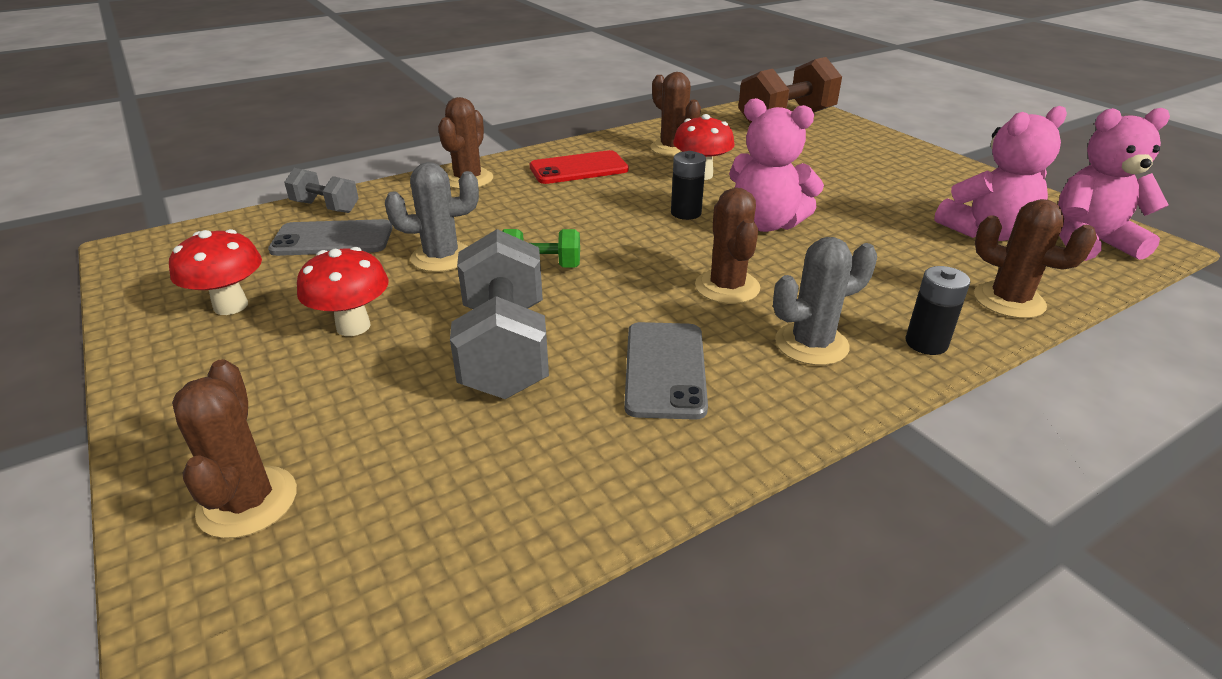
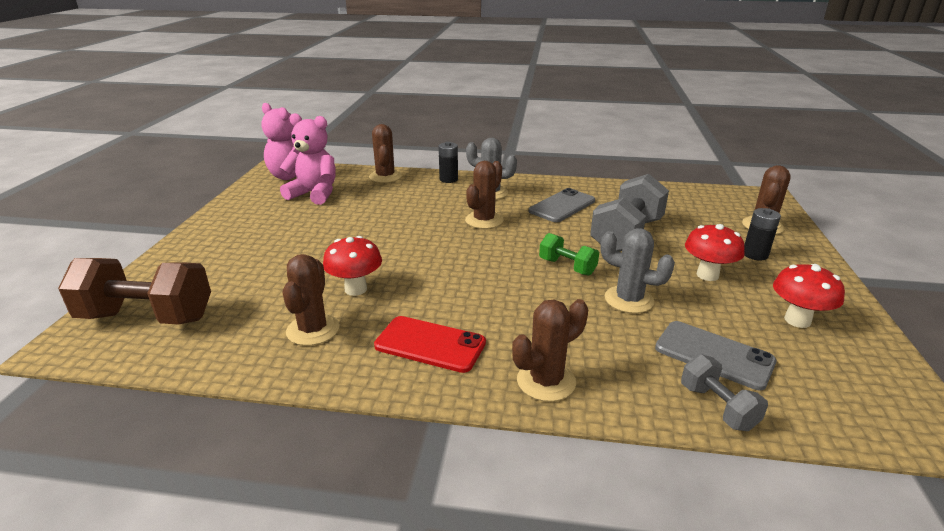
camera: 140 degrees left, 5 degrees down
(686, 213) = (427, 264): black battery -> black battery (755, 254)
(766, 224) = (398, 239): pink teddy bear -> none

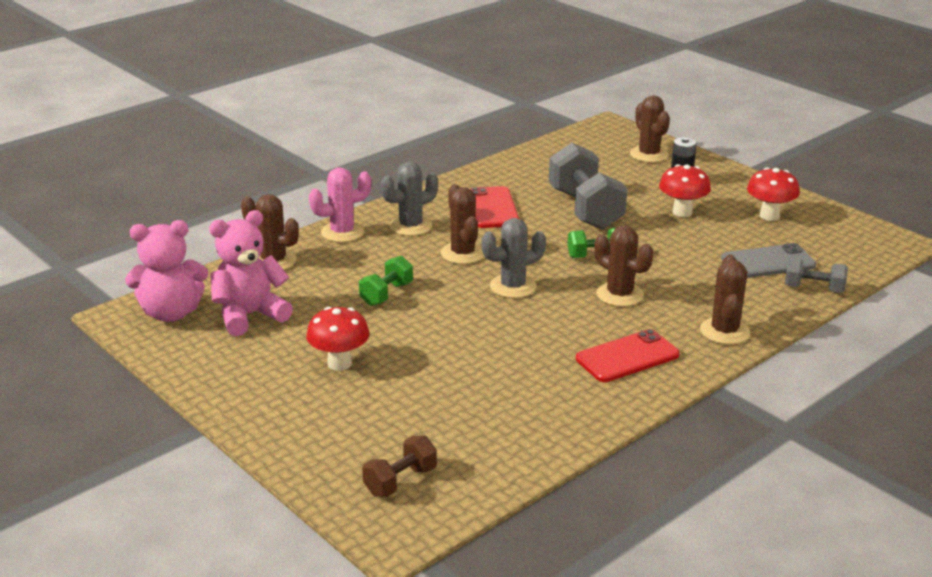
camera: 50 degrees left, 0 degrees up
(147, 317) = (400, 481): brown dumbbell -> brown dumbbell, size x0.53
(313, 330) = (539, 401): brown cactus -> brown cactus (619, 295)
(356, 289) = (499, 360): red mushroom -> red mushroom (339, 363)
(393, 218) = (386, 294): none -> green dumbbell
(448, 179) = (342, 232): black battery -> pink cactus
(562, 206) = (493, 208): grey phone -> red phone
(629, 300) = (673, 256): grey cactus -> grey cactus (513, 286)

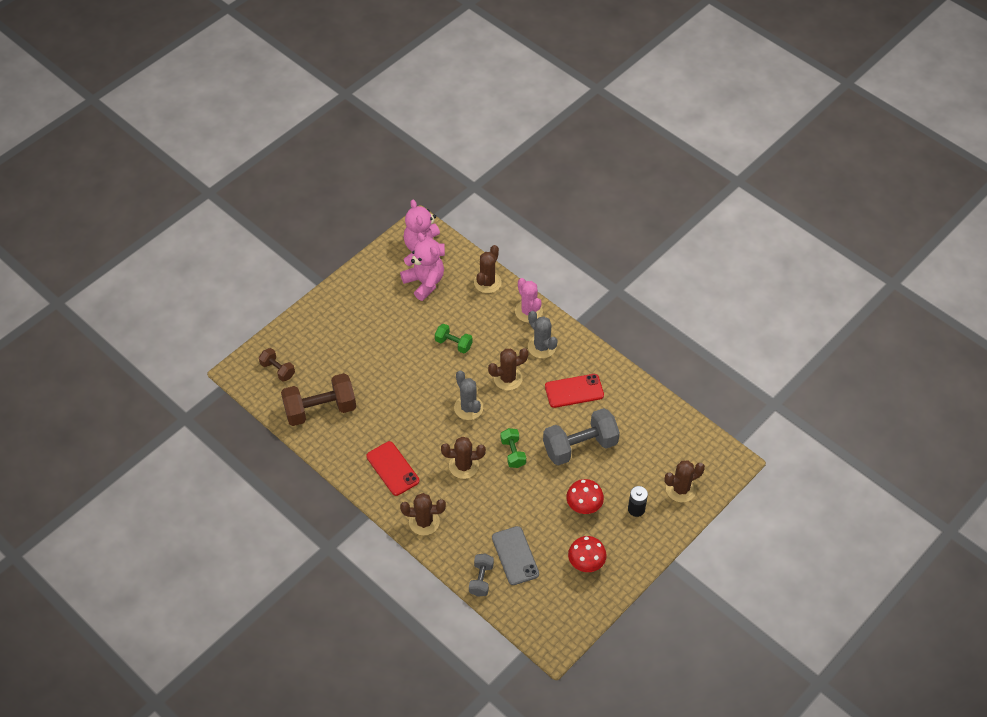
camera: 85 degrees right, 25 degrees up
(339, 363) = (378, 331): red mushroom -> none
(501, 430) = (320, 409): none -> brown dumbbell
(619, 295) = (463, 466): brown cactus -> brown cactus turned 45 degrees clockwise

